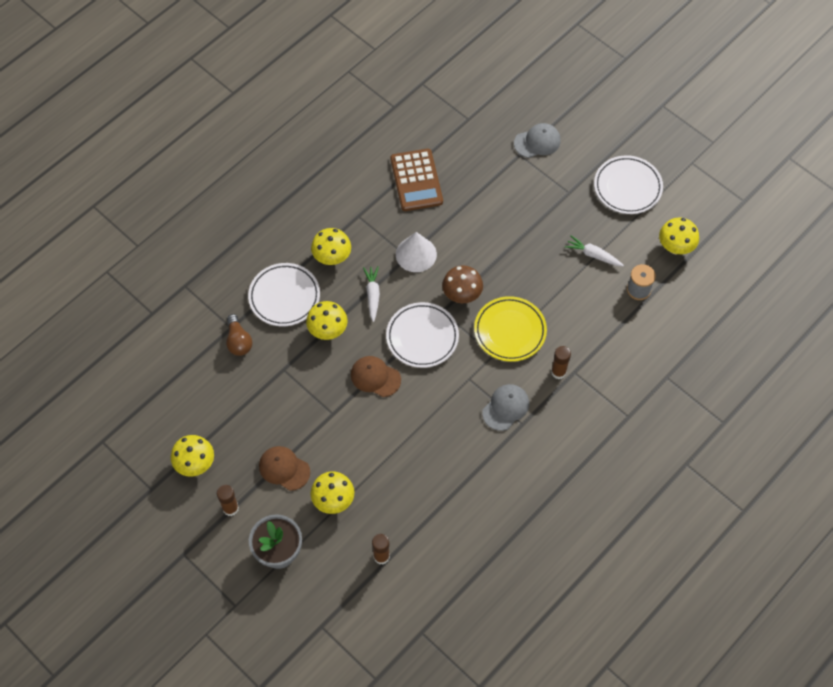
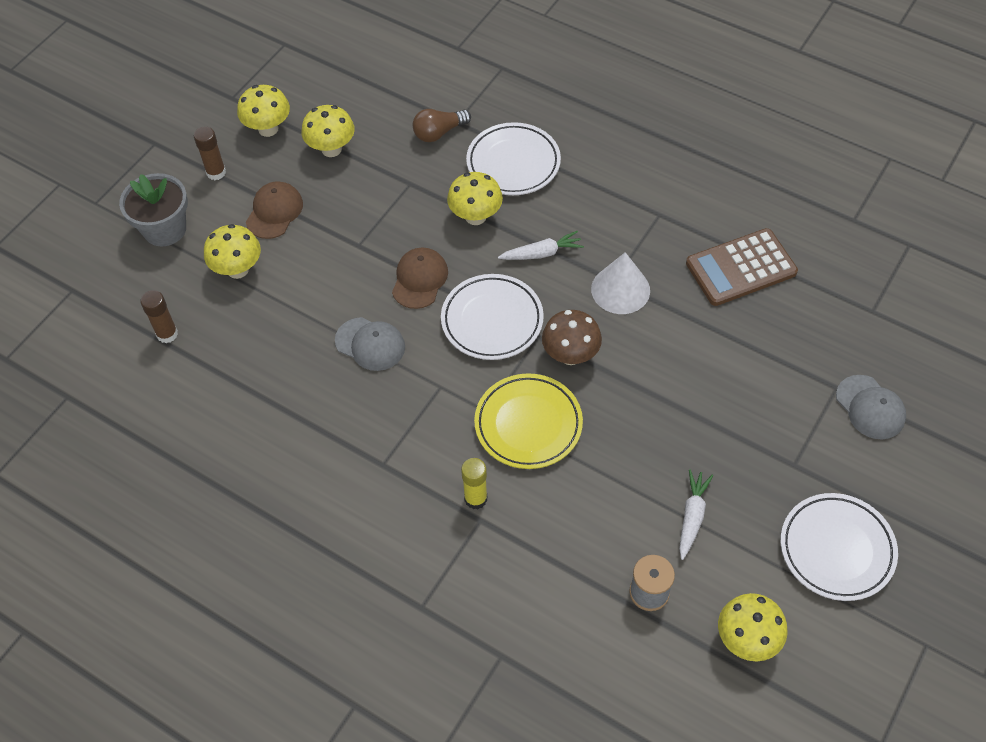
camera: 80 degrees right, 5 degrees down
(332, 258) = (585, 199): yellow mushroom -> yellow mushroom (331, 149)
(505, 407) = (404, 439): grey cap -> grey cap (370, 344)
(558, 372) = (475, 499): brown glue stick -> yellow glue stick

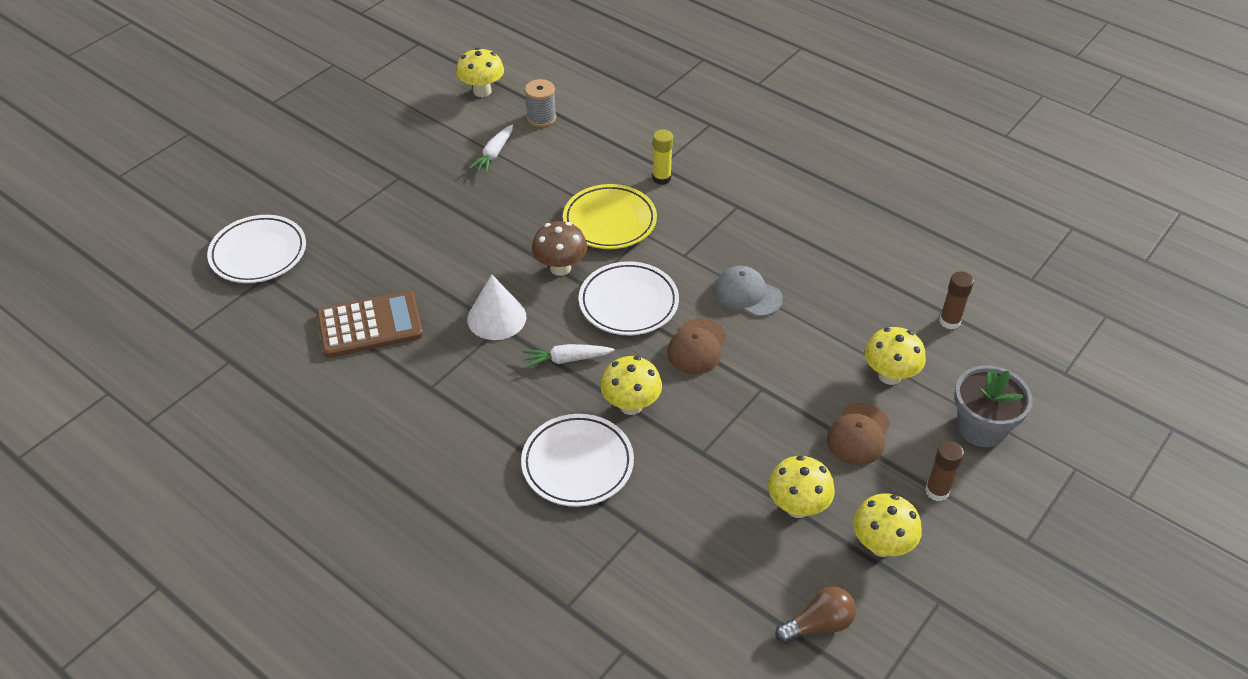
camera: 175 degrees left, 10 degrees down
(439, 132) = (662, 515): brown light bulb -> brown light bulb (818, 624)
(836, 549) = (394, 128): white plate -> white plate (258, 253)
(870, 407) = (315, 207): grey cap -> none

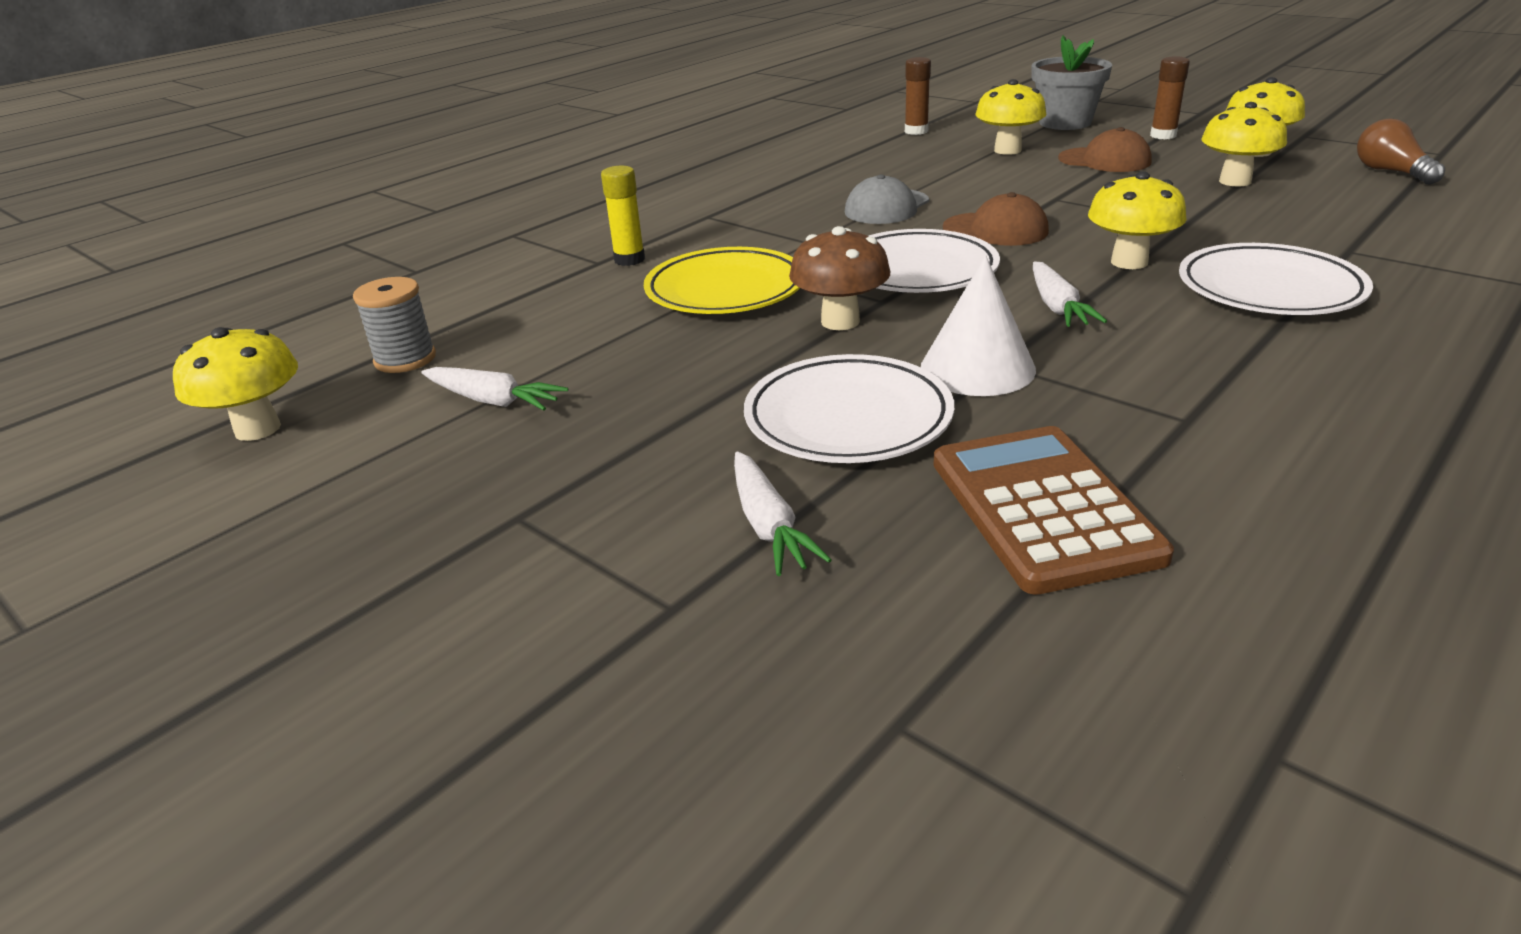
camera: 85 degrees left, 15 degrees down
(258, 253) = (791, 761): white plate -> white plate (848, 419)
(377, 245) = (769, 526): none -> white carrot

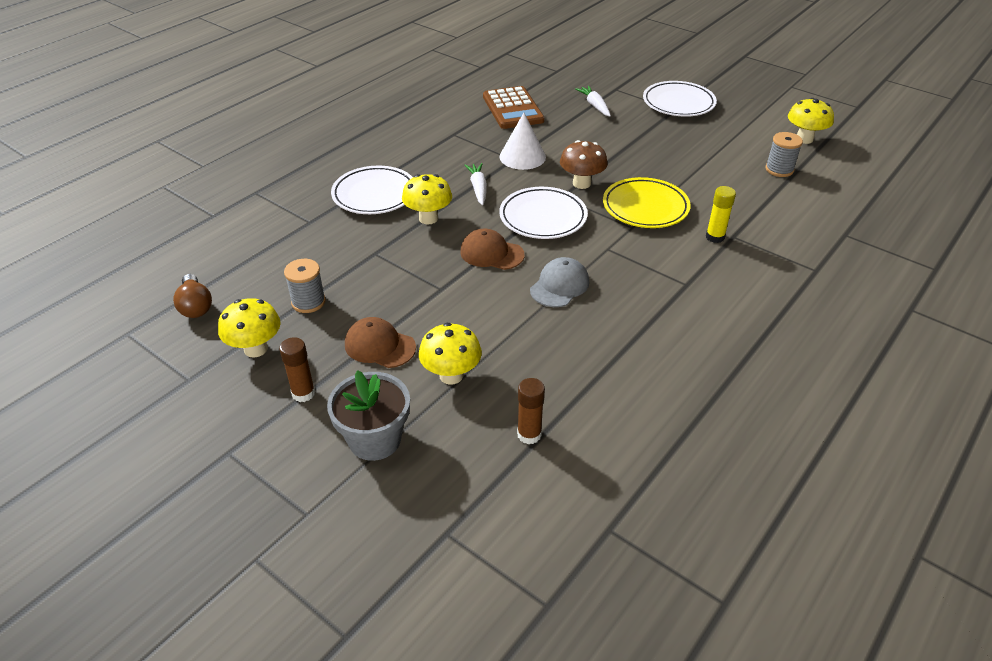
camera: 175 degrees right, 10 degrees up
(493, 401) = (718, 148): white carrot -> none
(848, 419) = (573, 137): white plate -> white plate (678, 103)
(1235, 181) = (308, 302): yellow mushroom -> grey spool

